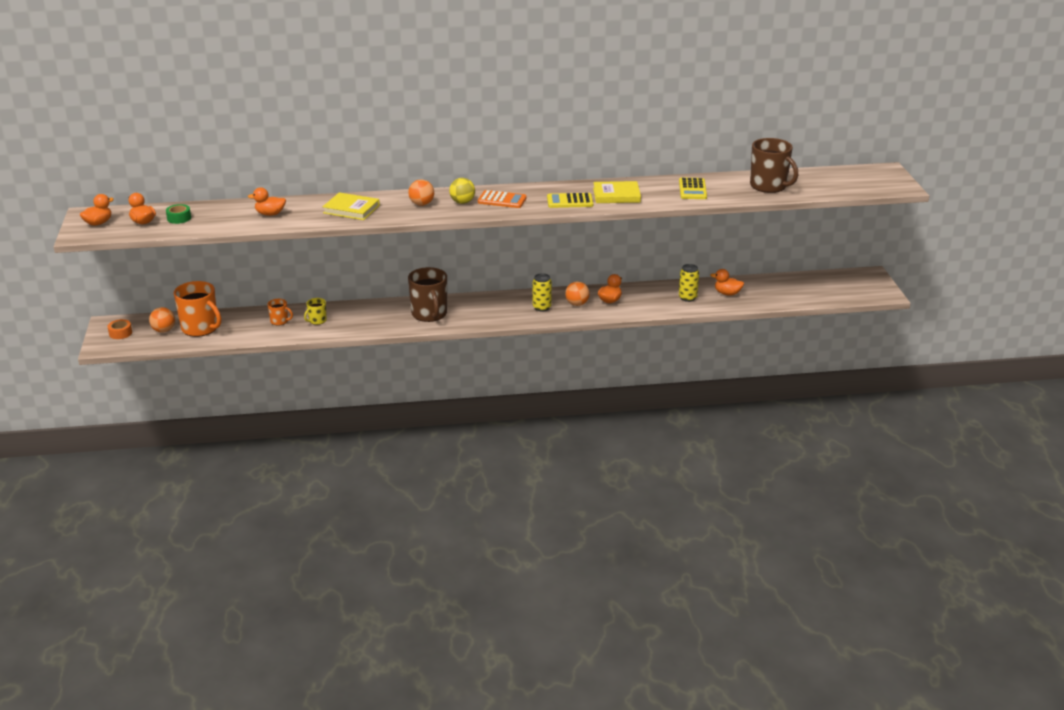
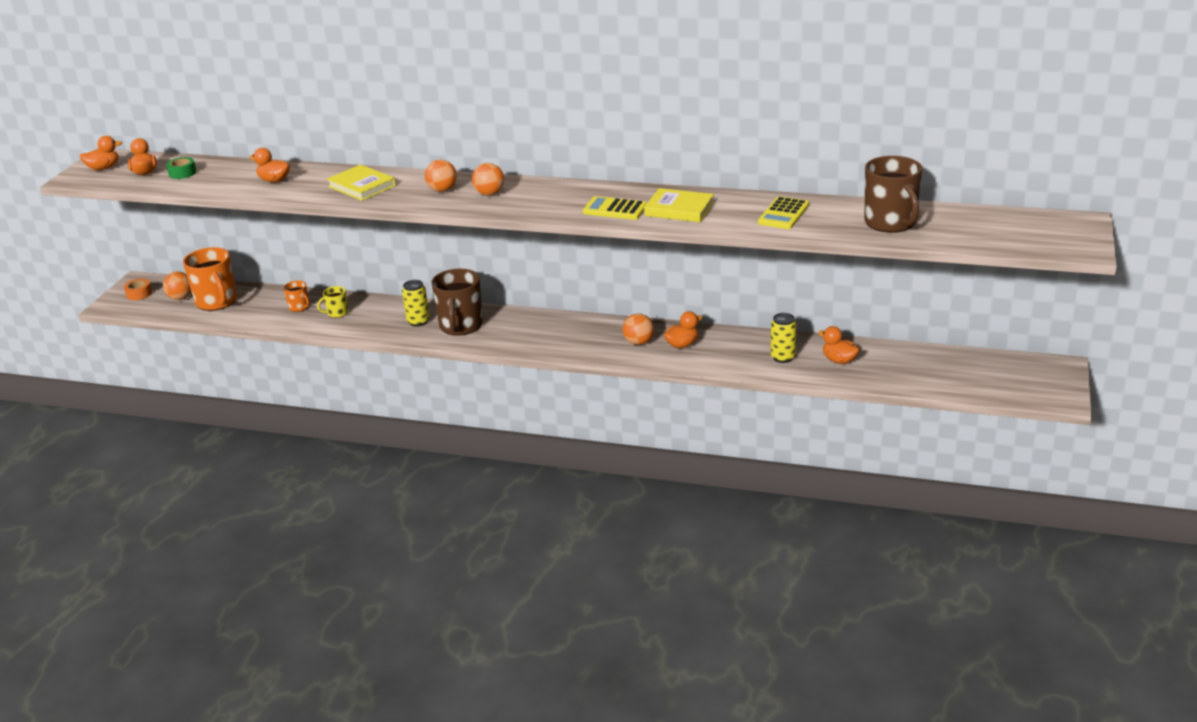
camera: 25 degrees right, 0 degrees up
(462, 202) = (489, 194): yellow ball -> orange ball
(502, 200) = (536, 197): orange calculator -> none
(542, 307) = (593, 340): yellow can -> yellow can (418, 321)

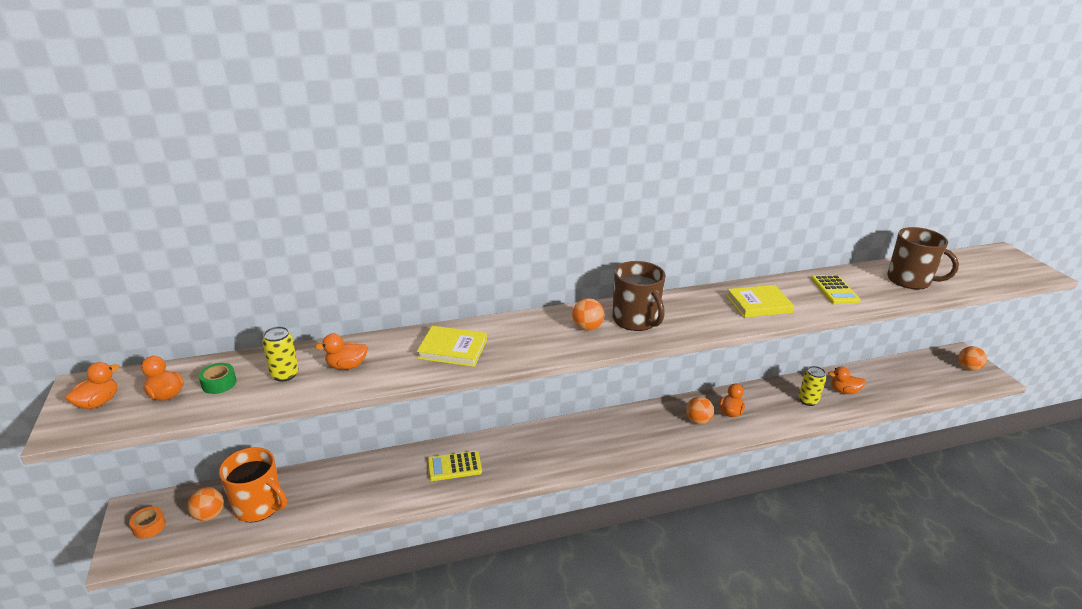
camera: 35 degrees left, 0 degrees up
(299, 307) = (360, 482): orange mug -> none
(337, 313) = (407, 477): yellow mug -> none
(418, 321) = (496, 460): yellow can -> yellow can (285, 374)
(442, 190) = (538, 334): orange ball -> orange ball (968, 368)
(461, 326) = (539, 452): brown mug -> brown mug (635, 320)
(615, 209) = (712, 317): yellow calculator -> yellow calculator (454, 466)

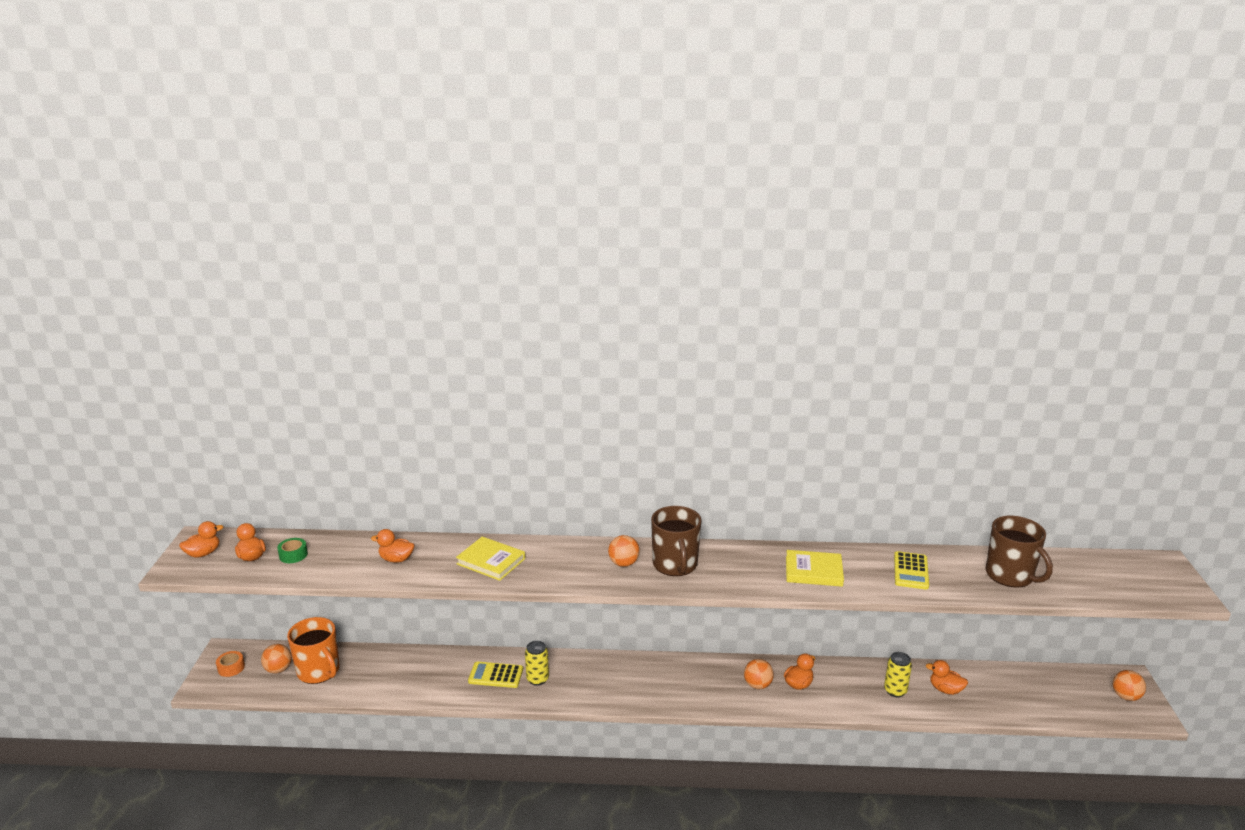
camera: 20 degrees right, 5 degrees down
(285, 374) = (345, 557): yellow can -> yellow can (537, 679)

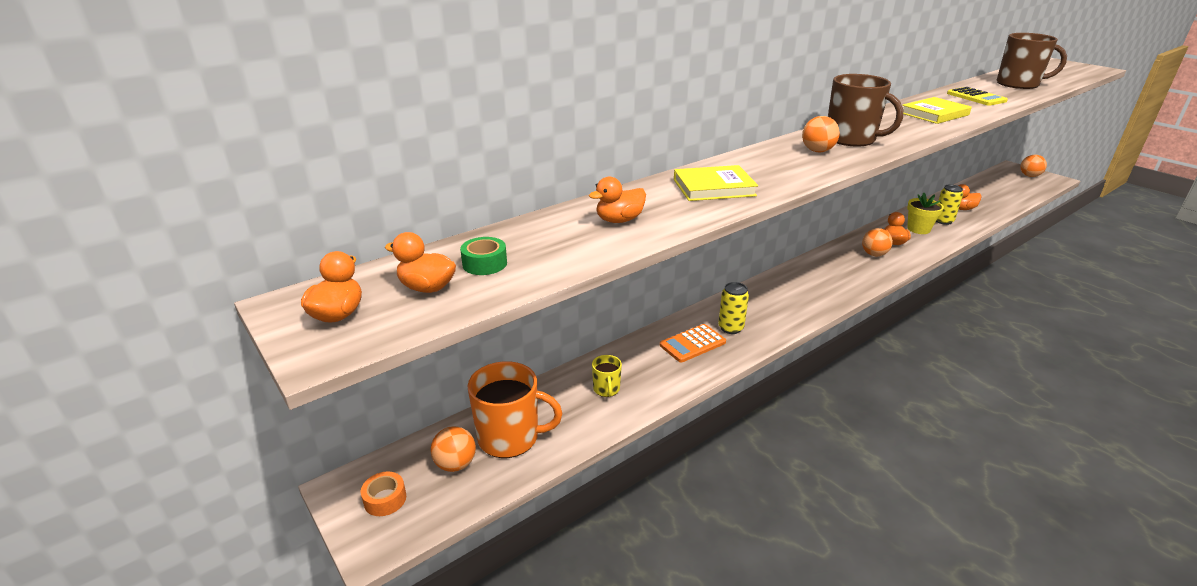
camera: 40 degrees left, 5 degrees up
(402, 674) = (606, 389): none -> yellow mug
(495, 675) = (692, 344): yellow calculator -> orange calculator
(851, 685) = (918, 229): none -> yellow flower pot

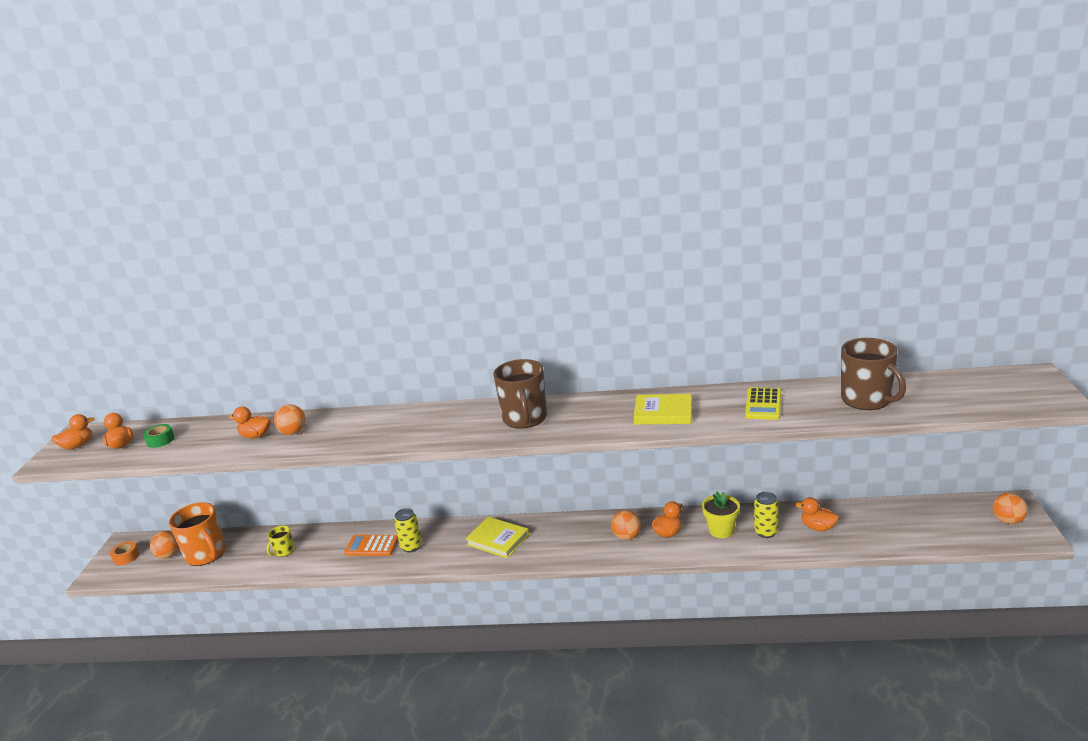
camera: 45 degrees right, 5 degrees down
(714, 187) = (345, 430): yellow book -> yellow book (498, 540)
(817, 151) = (474, 421): orange ball -> orange ball (293, 432)

